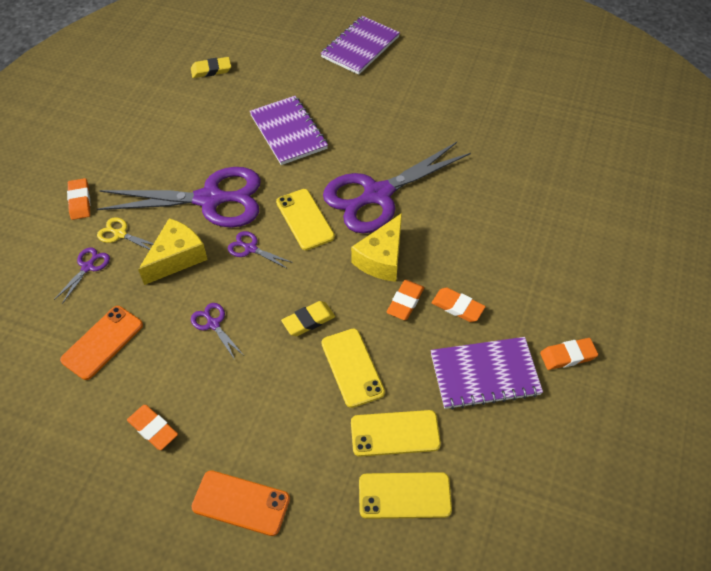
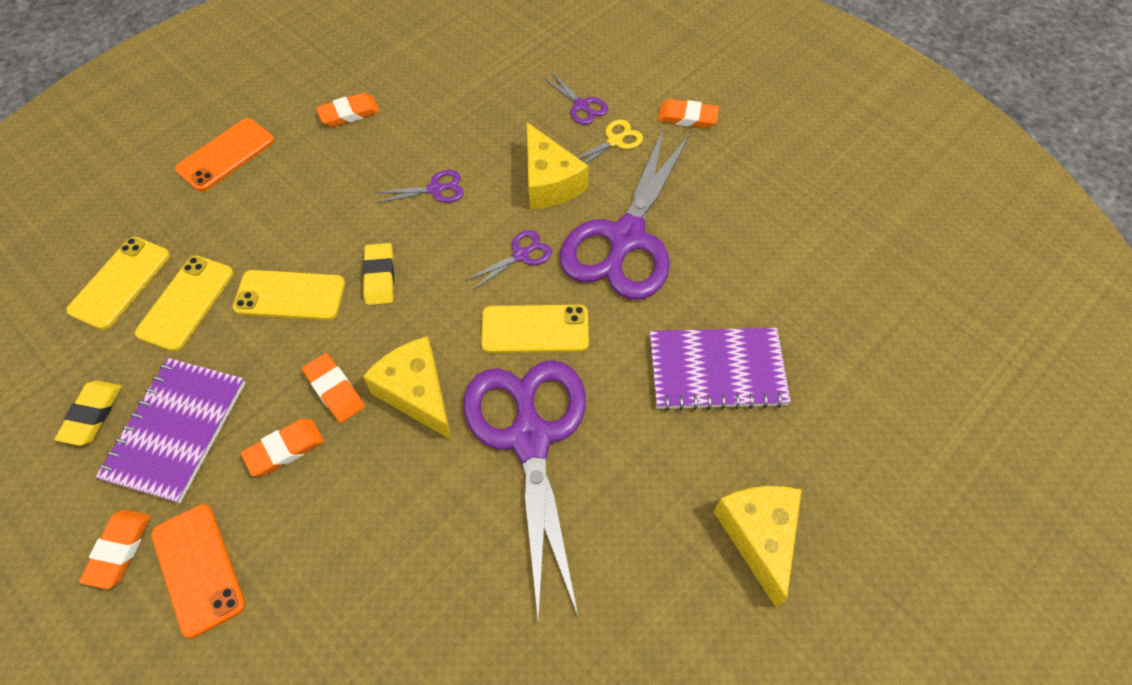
camera: 115 degrees right, 5 degrees up
(102, 342) = (474, 98): orange phone -> orange phone (198, 569)
(211, 70) = (902, 315): yellow eraser -> yellow eraser (92, 414)
(360, 47) = (903, 572): purple notebook -> none
(374, 94) = (759, 536): none -> yellow cheese

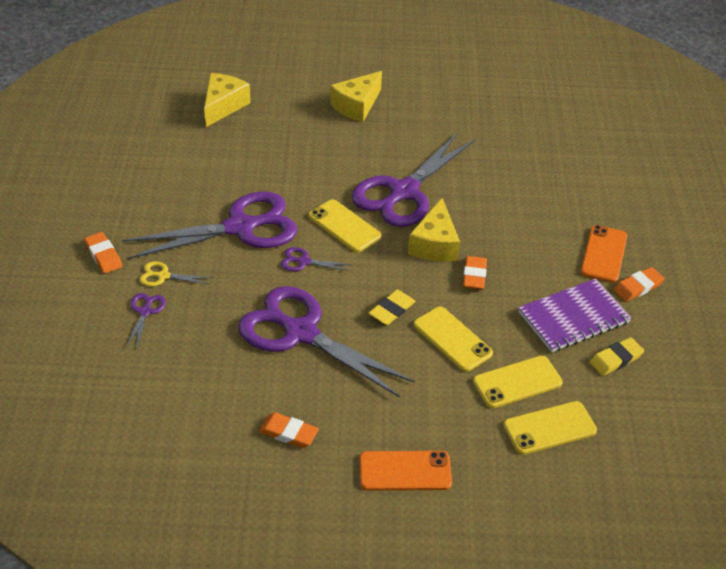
camera: 135 degrees left, 15 degrees down
(284, 449) = (523, 269): orange eraser -> none
(435, 189) = (301, 333): purple scissors -> purple scissors, size x2.50
(549, 182) = (234, 284): yellow cheese -> yellow cheese (223, 106)
(716, 370) = (288, 153): purple notebook -> none

